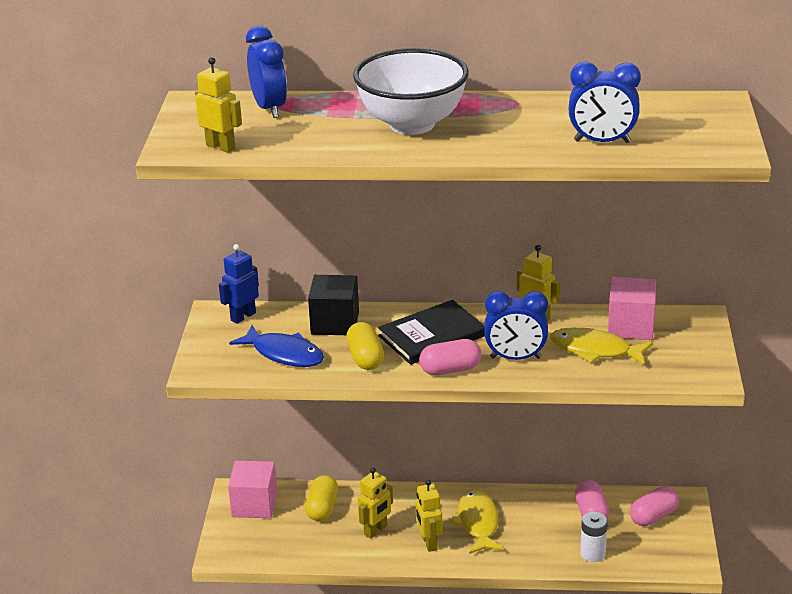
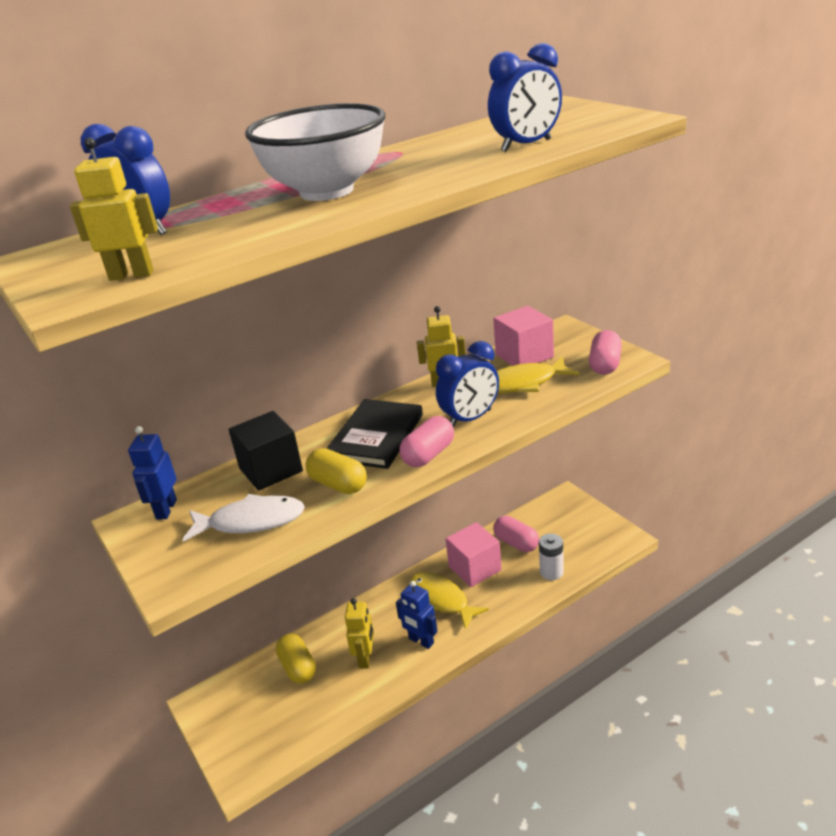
camera: 35 degrees left, 0 degrees up
(254, 504) = (230, 703): pink cube -> pink cube (475, 568)
(284, 354) = (251, 521): blue fish -> white fish
(429, 543) = (421, 641): yellow robot -> blue robot
(653, 516) = (559, 520): pink capsule -> pink capsule (605, 365)

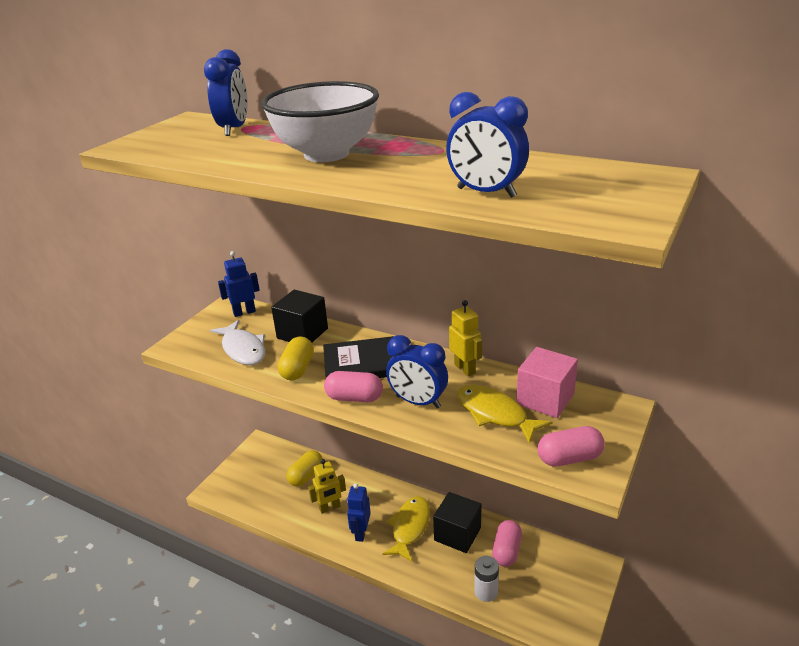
camera: 60 degrees right, 0 degrees up
(131, 275) = (155, 150): yellow robot -> none
(475, 568) = (457, 534): pink cube -> black cube

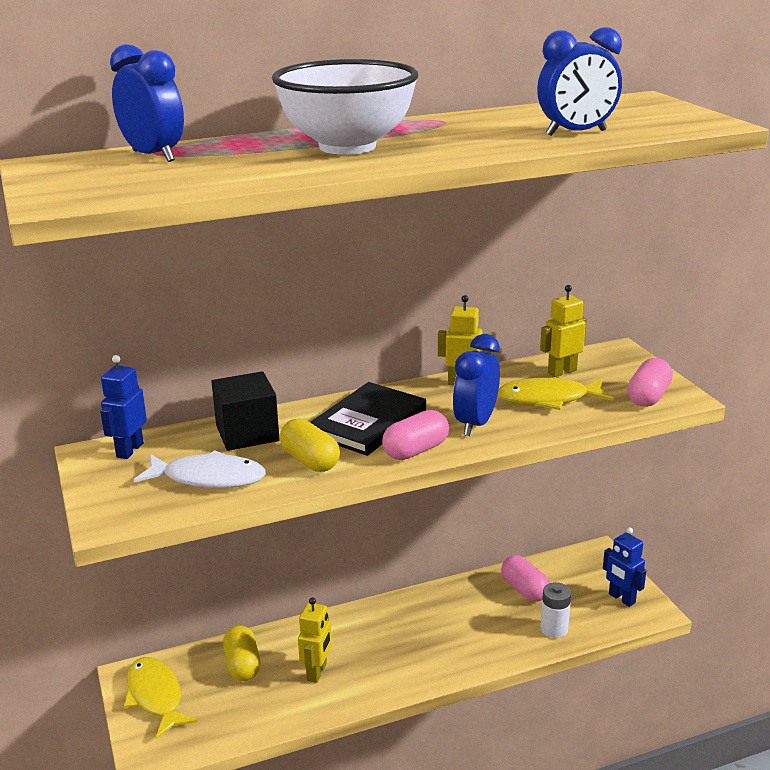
camera: 50 degrees left, 5 degrees down
(361, 533) = (383, 668): blue robot -> blue robot (621, 598)
(410, 527) = (420, 631): yellow fish -> yellow fish (156, 696)
(418, 402) = (475, 424): blue clock -> blue clock turned 135 degrees clockwise
(457, 534) = (468, 606): black cube -> none
(545, 399) = (561, 371): pink cube -> yellow robot

